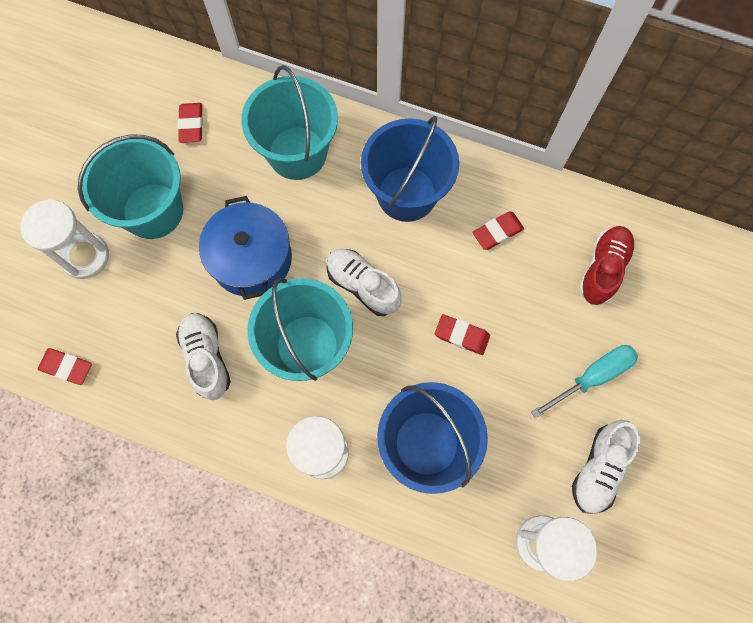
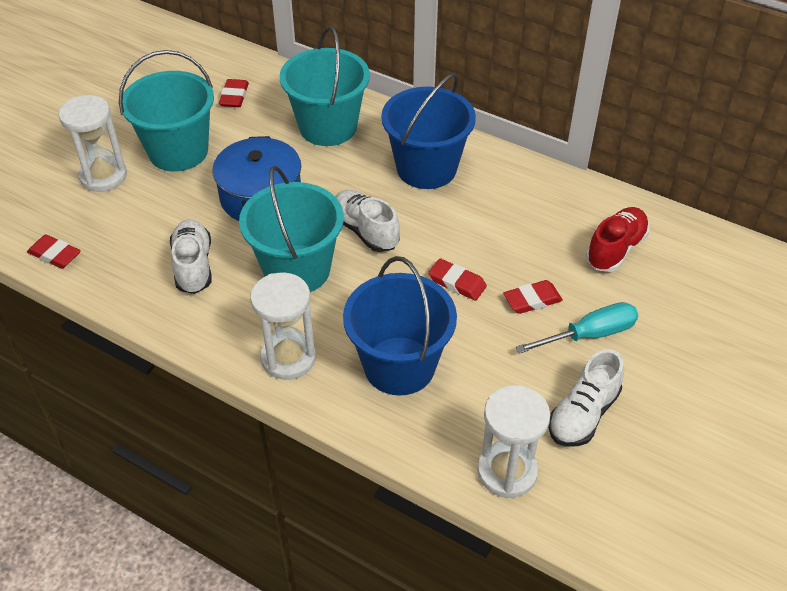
camera: 10 degrees right, 25 degrees down
(497, 232) = (511, 207): red eraser -> red eraser (532, 300)

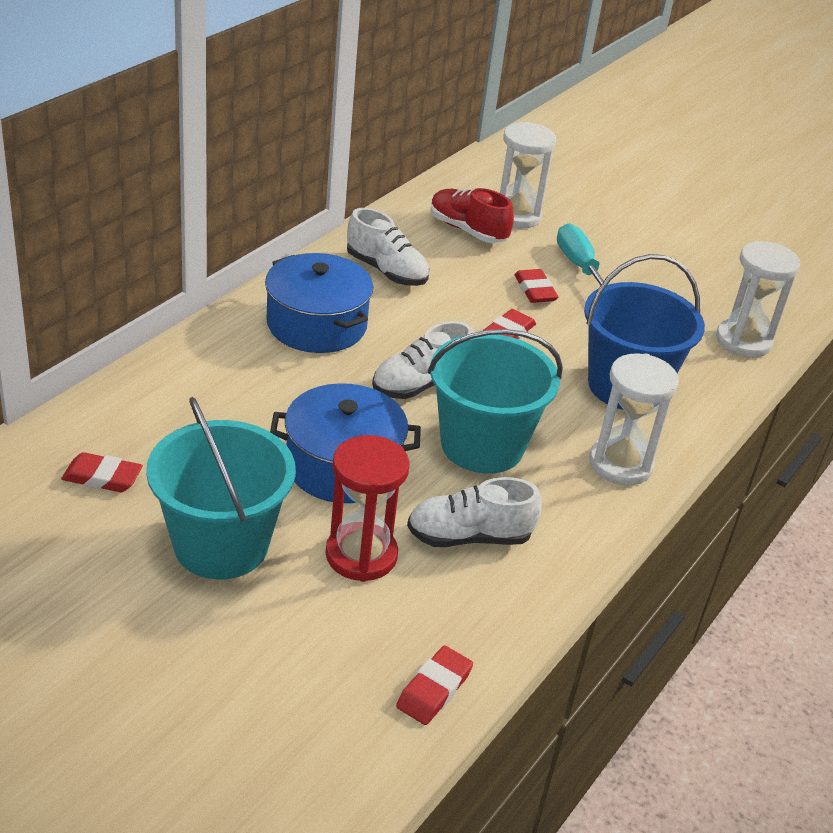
camera: 90 degrees left, 10 degrees down
(103, 176) = (259, 634): white hourglass -> white hourglass (516, 216)
(172, 213) = (361, 555): none -> red hourglass
(328, 127) = (210, 393): turquoise bucket -> none
(426, 168) = (317, 324): blue bucket -> blue pot
(583, 414) = (674, 289): white shoe -> white shoe (386, 271)

